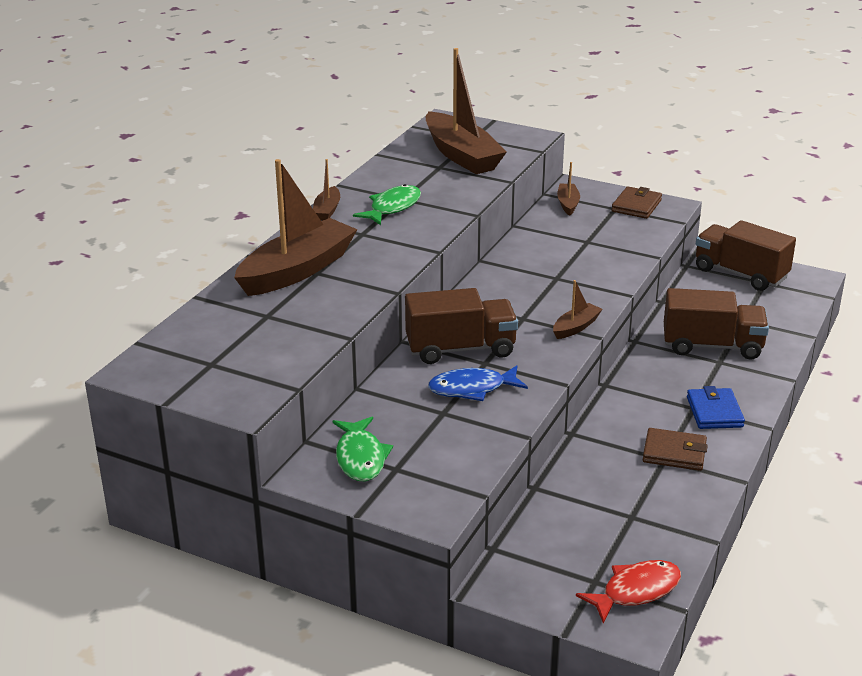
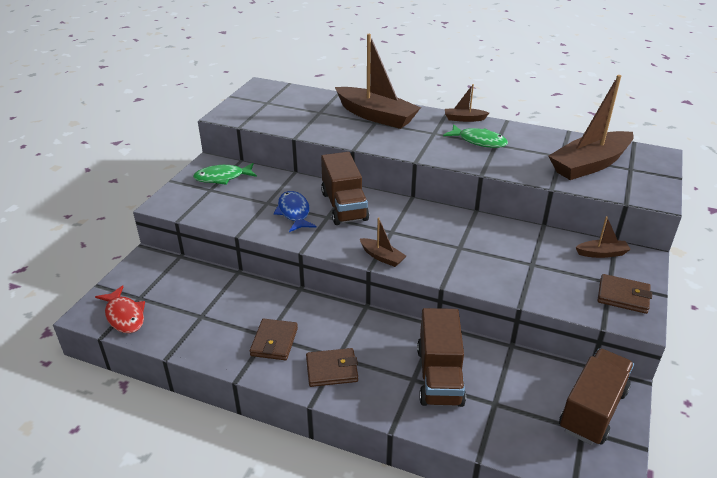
camera: 85 degrees right, 5 degrees up
(714, 412) = (332, 370): blue wallet -> brown wallet

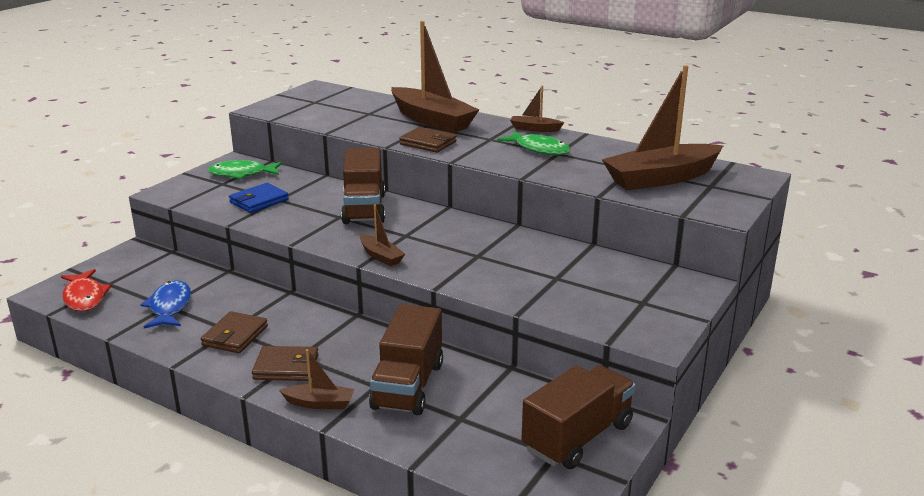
camera: 10 degrees right, 10 degrees down
(251, 206) = (259, 201): none -> blue wallet
(294, 212) = (304, 210): blue fish -> blue fish (170, 307)
(602, 253) = (649, 275): brown boat -> brown boat (319, 403)
(623, 296) = (651, 316): brown wallet -> brown wallet (428, 143)

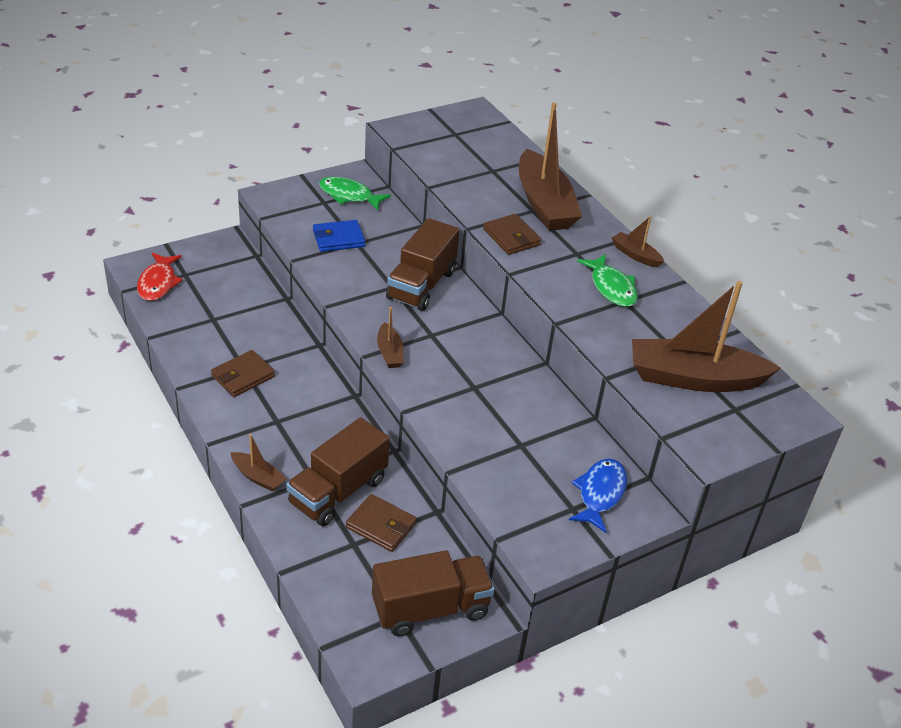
camera: 25 degrees right, 15 degrees up
(170, 307) = (214, 322): blue fish -> blue fish (600, 494)
(286, 367) = (259, 428): brown wallet -> brown wallet (381, 525)

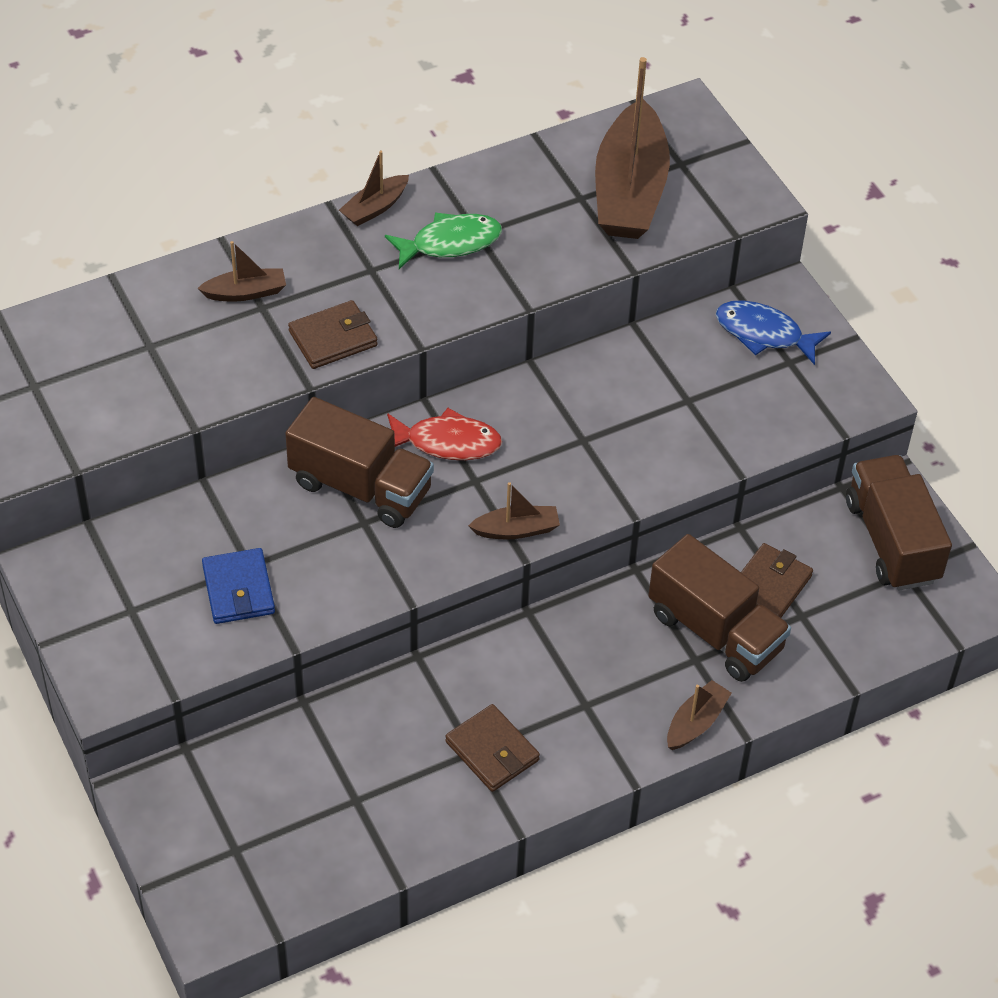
camera: 85 degrees left, 10 degrees up
(158, 283) = (259, 887): red fish -> red fish (447, 442)
(349, 196) = (114, 575): green fish -> none
(544, 204) = (245, 292): brown boat -> brown boat, size x0.46

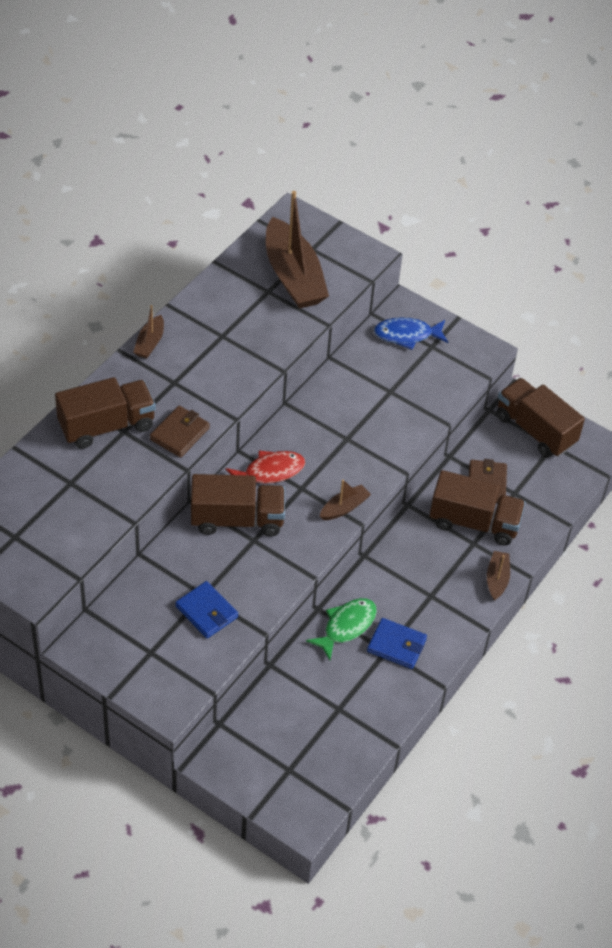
camera: 30 degrees left, 0 degrees up
(245, 292) = (107, 426): brown boat -> brown truck
(450, 243) = (210, 348): green fish -> green fish (346, 626)
(492, 751) = (396, 645): brown wallet -> blue wallet

